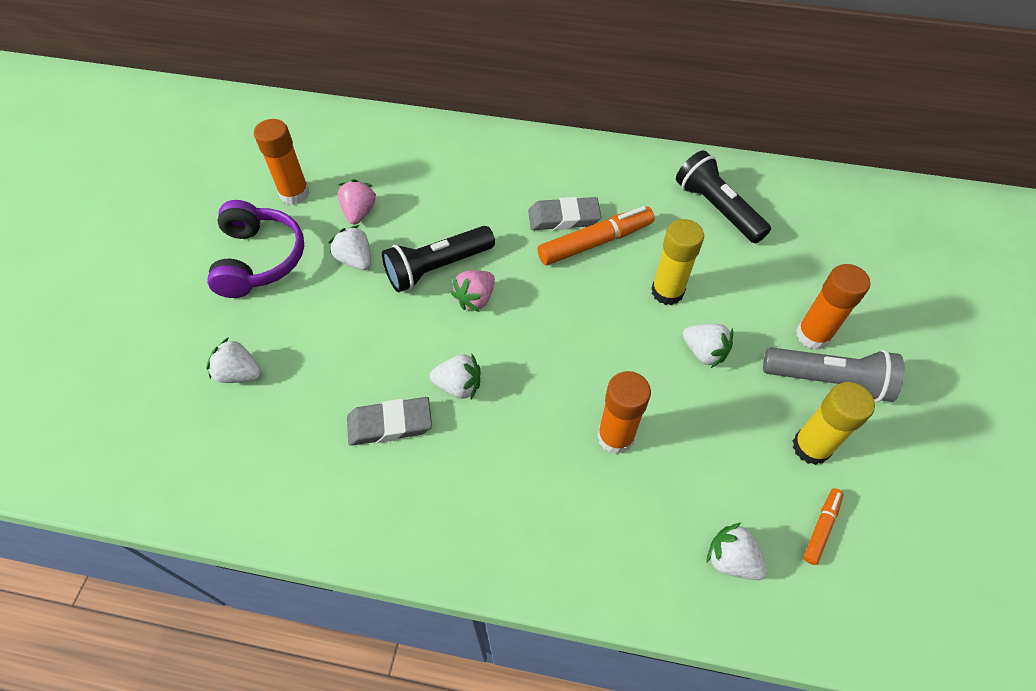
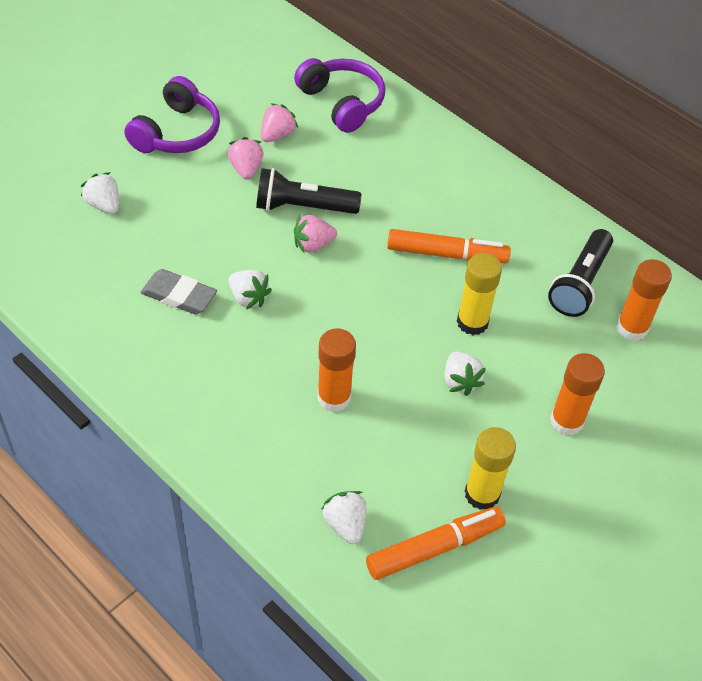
camera: 30 degrees right, 5 degrees down
(294, 193) = (240, 96): orange glue stick -> orange glue stick (632, 328)
(355, 260) = (246, 169): white strawberry -> pink strawberry
(394, 153) = (342, 103): none -> purple headphones
(564, 218) = (437, 222): grey eraser -> none
(717, 209) = (579, 283): black flashlight -> black flashlight turned 150 degrees counterclockwise
(821, 528) = (435, 548): orange marker -> orange marker, size x1.91
(828, 380) = (545, 459): grey flashlight -> none

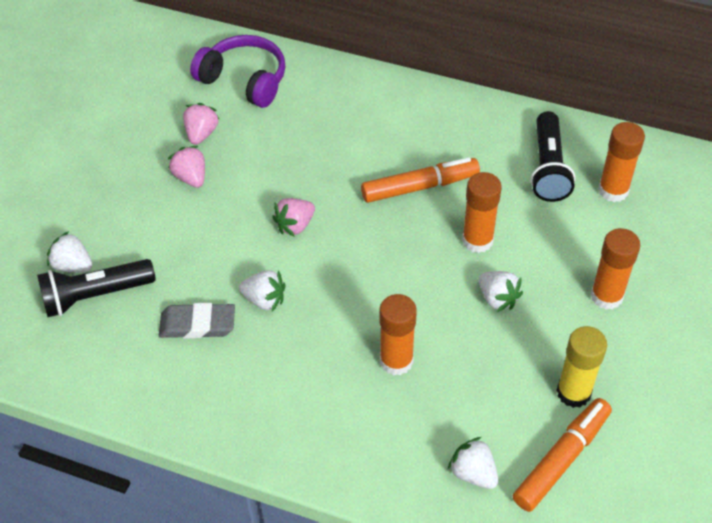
camera: 20 degrees left, 0 degrees up
(177, 133) = (103, 167): purple headphones -> none
(303, 207) = (265, 193): black flashlight -> black flashlight (95, 295)
(472, 322) = (477, 240): yellow glue stick -> orange glue stick

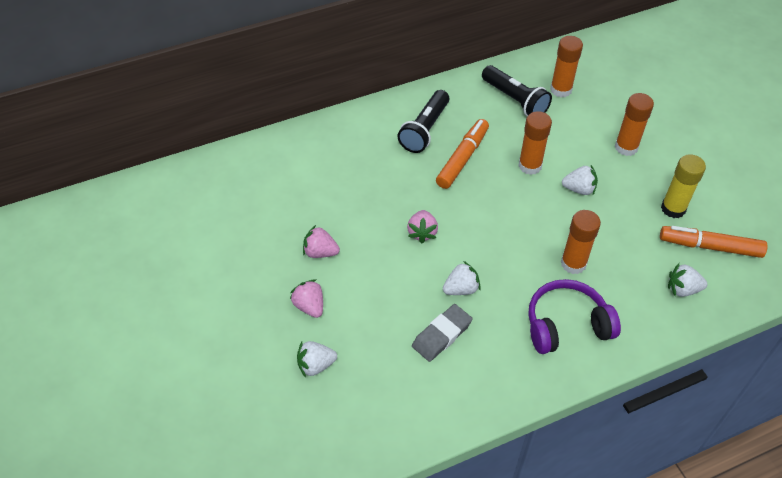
camera: 45 degrees left, 0 degrees up
(95, 295) = (356, 371): black flashlight -> black flashlight (425, 130)
(201, 134) = (291, 221): pink strawberry -> pink strawberry (309, 306)
(244, 80) = (275, 169): purple headphones -> purple headphones (566, 325)
(562, 459) = (710, 246): orange marker -> orange marker turned 75 degrees counterclockwise

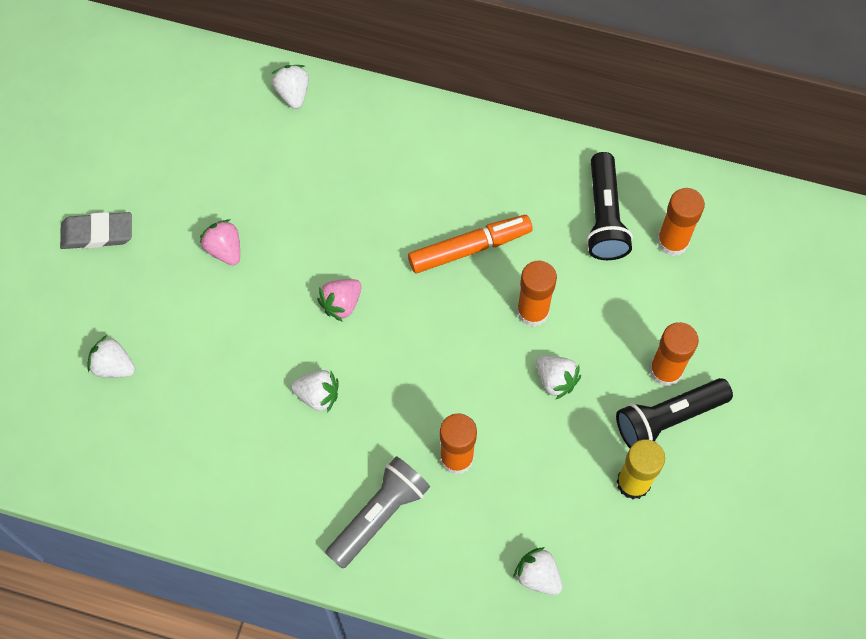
camera: 40 degrees right, 15 degrees up
(277, 148) = (293, 93): none -> white strawberry
(309, 306) = (162, 300): pink strawberry -> none
(425, 130) = (465, 182): black flashlight -> black flashlight (668, 418)
(442, 335) = (252, 428): grey eraser -> grey eraser (97, 233)
(566, 325) = (379, 515): purple headphones -> grey flashlight
(710, 246) = (622, 556): orange marker -> none

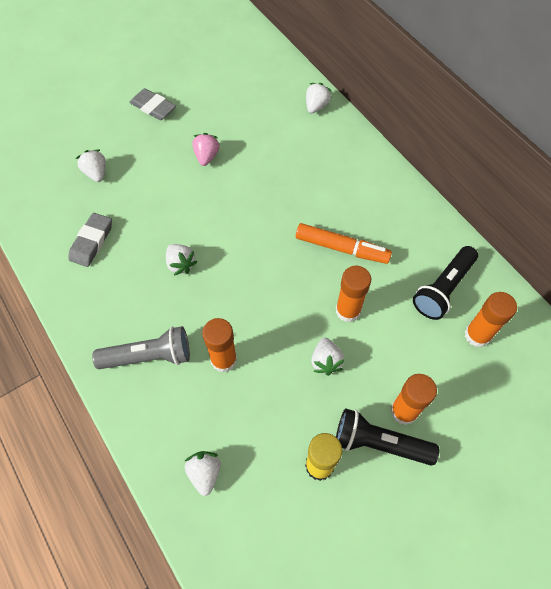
camera: 40 degrees right, 5 degrees down
(193, 447) = (92, 242): none -> grey eraser
(341, 304) = (240, 226): pink strawberry -> none

